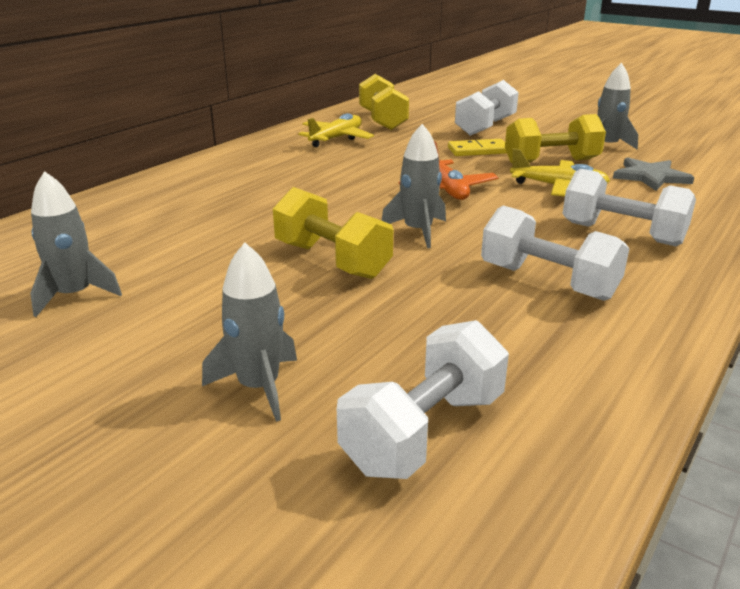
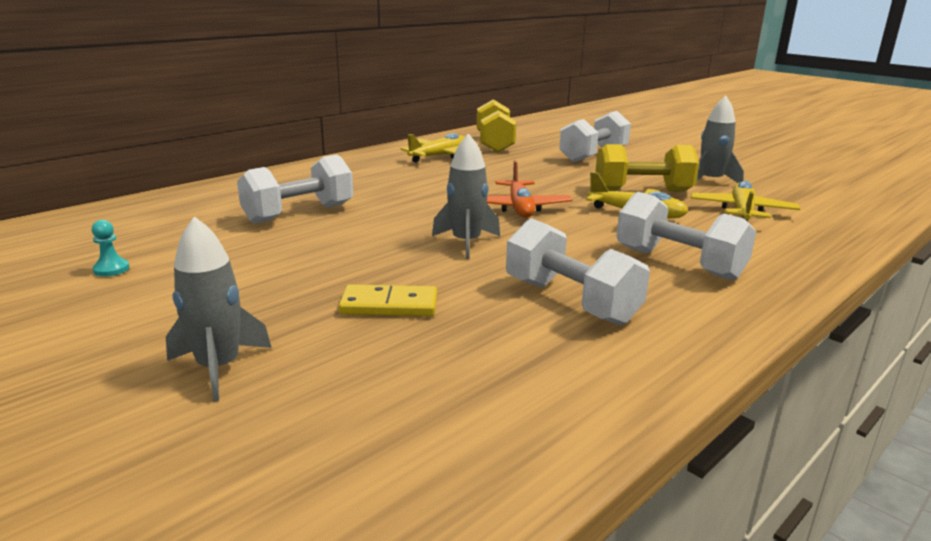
camera: 10 degrees right, 5 degrees down
(74, 295) = (111, 269): grey rocket -> turquoise pawn
(332, 260) = (365, 261): yellow dumbbell -> none
(424, 432) = (351, 430): white dumbbell -> white dumbbell (299, 213)
(478, 151) = (573, 176): yellow domino -> yellow domino (389, 305)
(650, 177) = (742, 212): grey star -> yellow plane

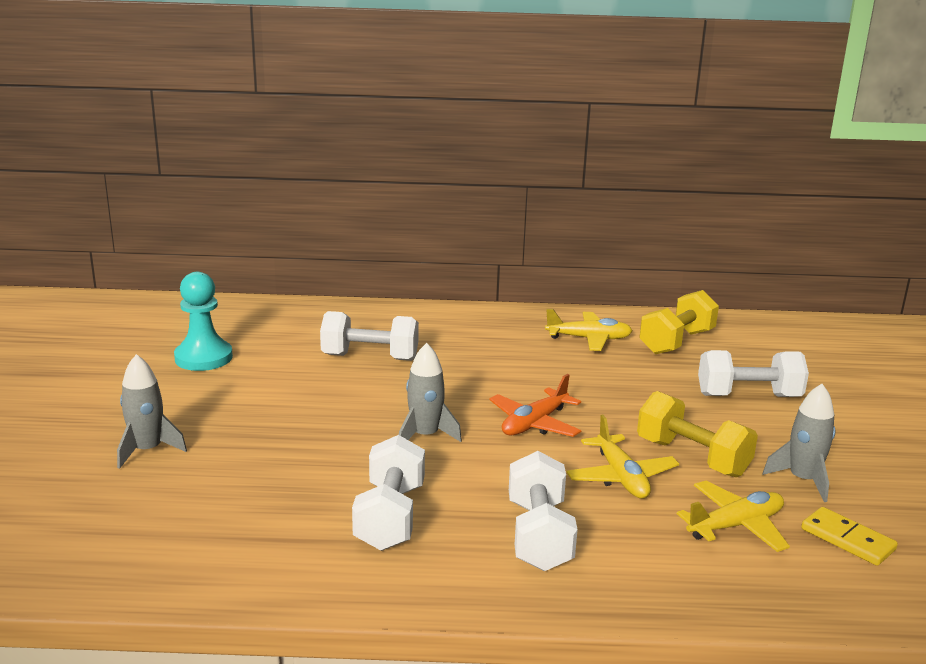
camera: 45 degrees right, 0 degrees up
(111, 269) = (203, 358): turquoise pawn -> turquoise pawn, size x2.38
(389, 305) = (285, 458): yellow domino -> yellow domino (847, 539)

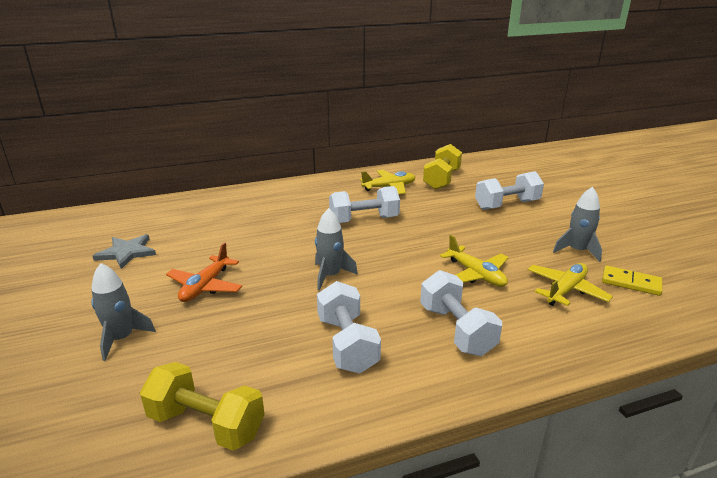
camera: 20 degrees left, 5 degrees up
(203, 358) = (127, 252): turquoise pawn -> grey star
(370, 357) = (254, 227): white dumbbell -> white dumbbell (364, 220)
(534, 423) = (396, 250): orange plane -> orange plane (205, 286)
(692, 457) = (506, 251): yellow dumbbell -> yellow dumbbell (206, 424)

